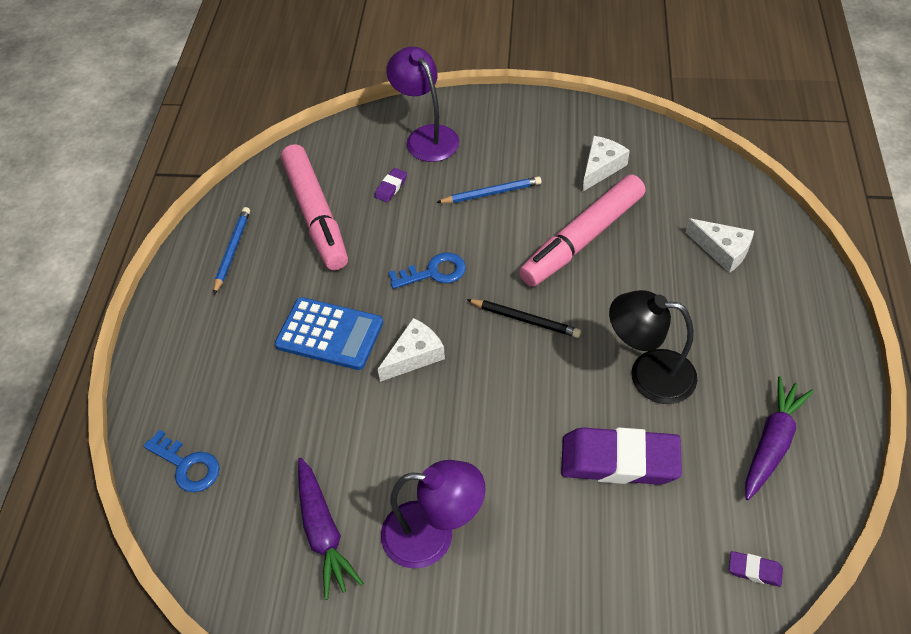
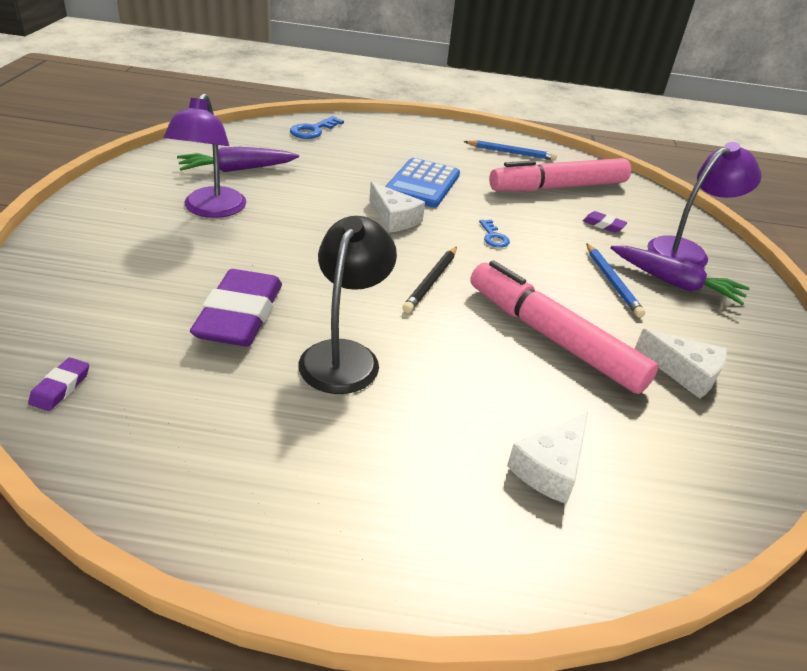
camera: 85 degrees right, 15 degrees down
(434, 272) = (493, 237): blue key -> blue key, size x0.65
(771, 443) = (214, 443): purple carrot -> purple carrot (674, 283)

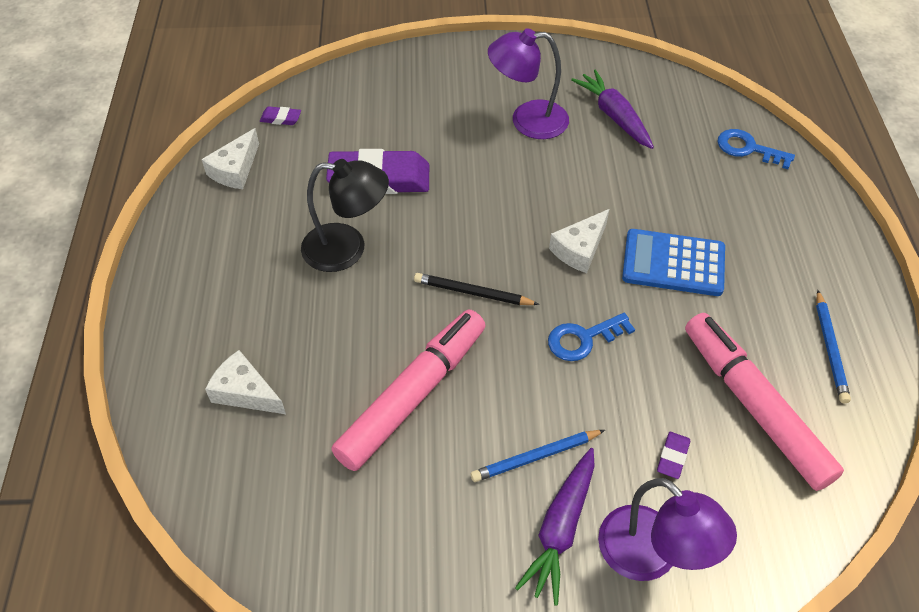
camera: 85 degrees right, 15 degrees up
(493, 237) = (583, 339): blue key -> blue key, size x1.53
(684, 372) = (388, 513): white cheese -> white cheese (235, 170)

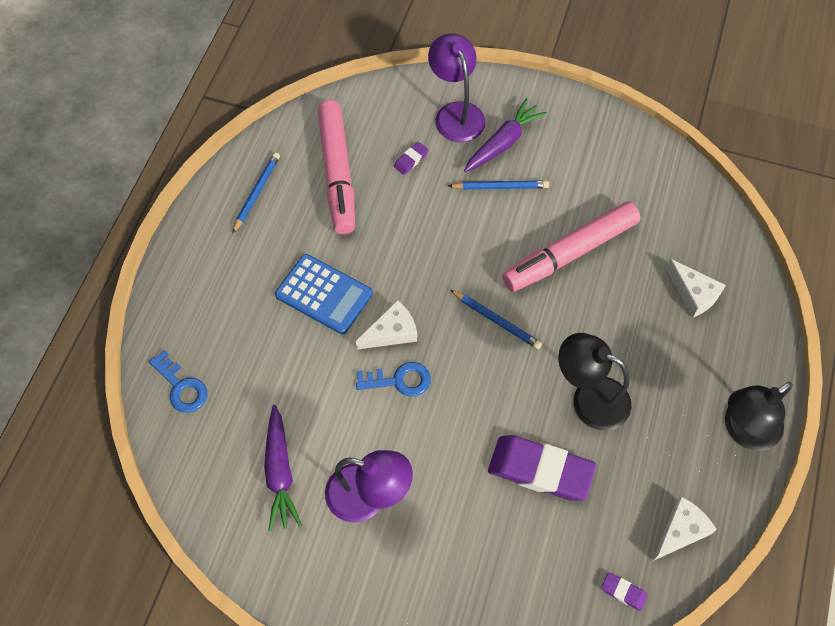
camera: 160 degrees left, 10 degrees up
(176, 265) = (743, 430): none -> black lamp
(472, 292) = (496, 321): black pencil -> blue pencil
(583, 339) = (428, 255): blue key -> blue key (399, 380)

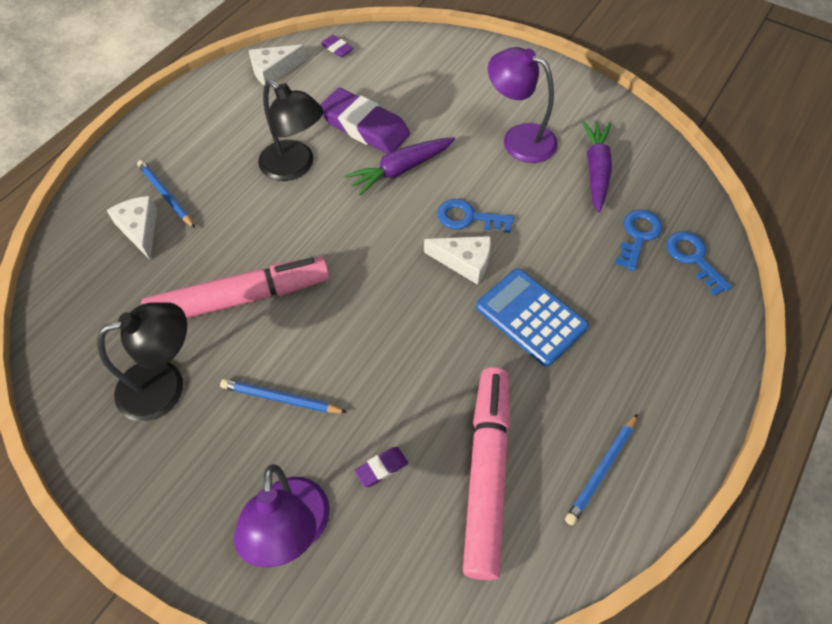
camera: 165 degrees left, 5 degrees down
(233, 400) = (638, 236): none -> blue key
(392, 332) = (464, 262): white cheese -> white cheese turned 150 degrees counterclockwise
(496, 321) = (352, 248): blue pencil -> blue pencil (166, 195)
(503, 142) = (248, 463): purple carrot -> purple carrot (401, 170)
(743, 430) = (177, 118): black lamp -> black lamp (165, 385)

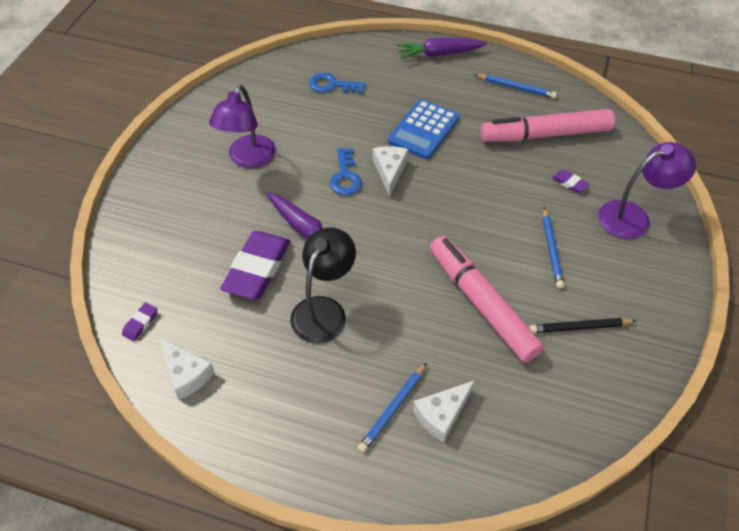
camera: 105 degrees left, 5 degrees down
(165, 385) = (579, 327): black lamp -> black pencil
(596, 170) = (273, 111): purple carrot -> purple carrot (439, 54)
(693, 258) = (343, 59): blue key -> none

